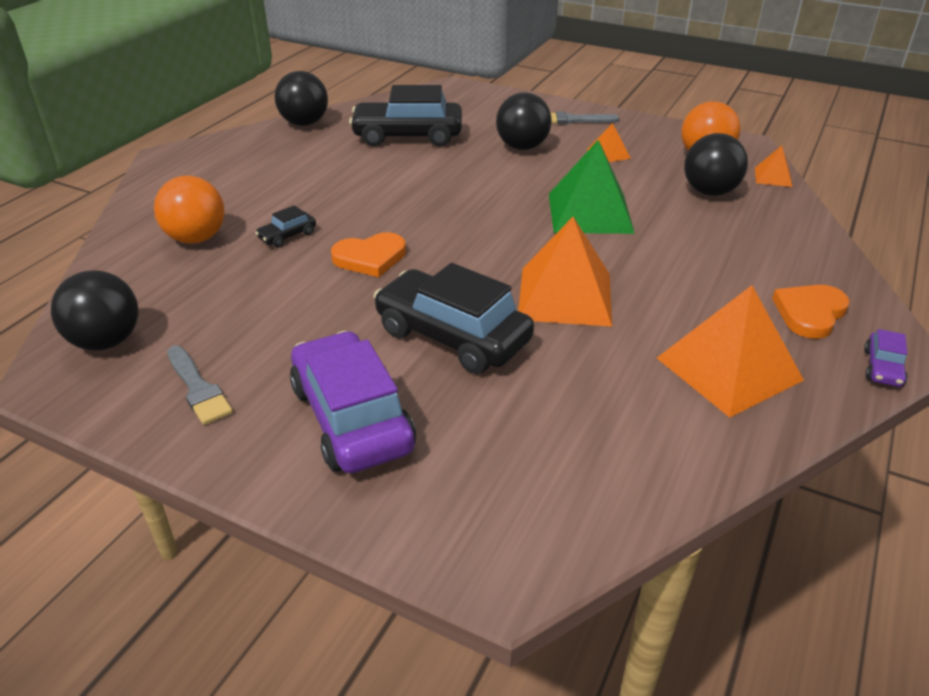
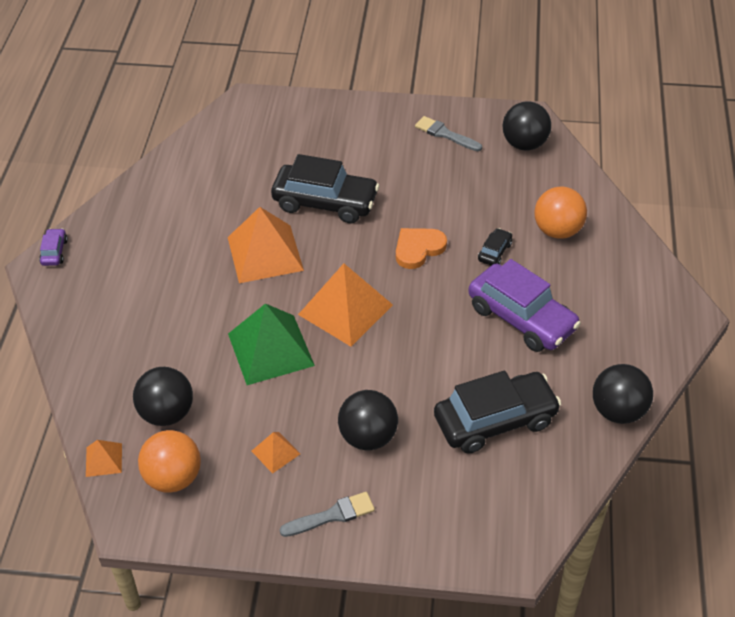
camera: 160 degrees right, 10 degrees up
(351, 418) = (352, 141): purple car -> purple car (521, 318)
(729, 369) = (150, 226): orange pyramid -> orange pyramid (345, 309)
(810, 313) = (93, 285): orange heart -> none

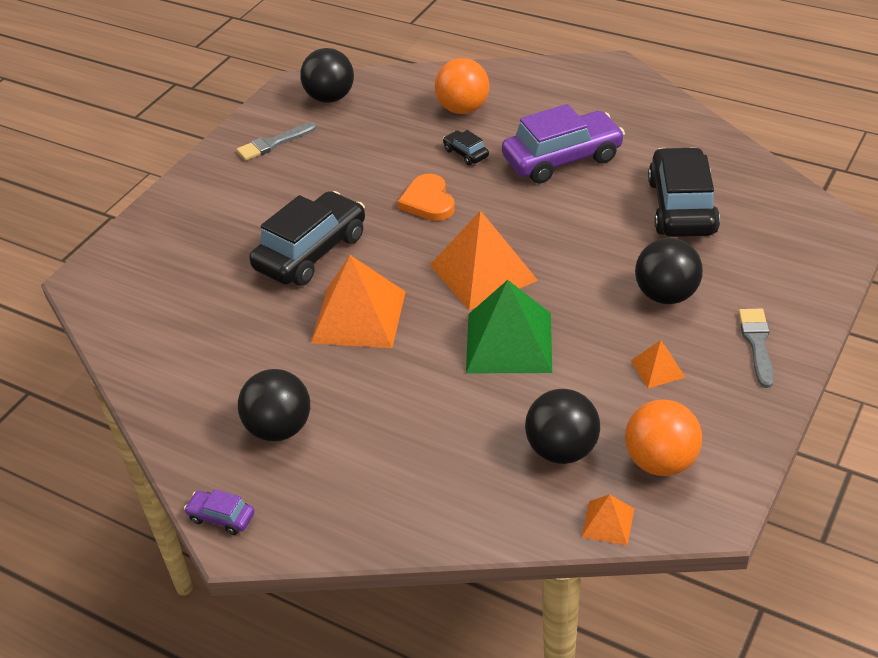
camera: 65 degrees left, 5 degrees down
(618, 411) = (702, 133): black ball -> black ball (279, 428)

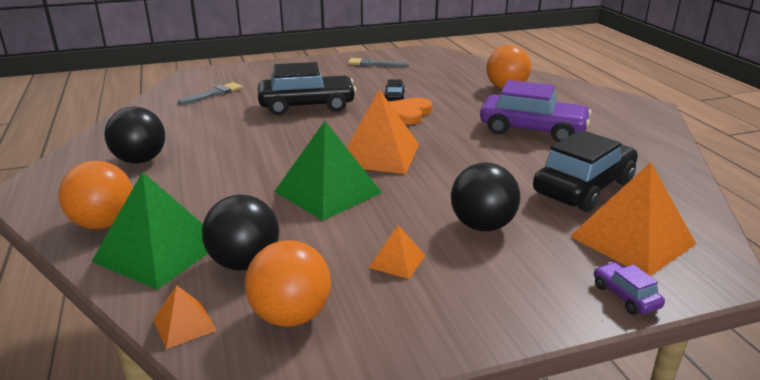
camera: 40 degrees right, 15 degrees down
(221, 517) = (39, 178): purple car -> purple car (625, 296)
(330, 98) = (437, 60): black ball -> none
(358, 317) = (274, 139): orange pyramid -> orange pyramid (632, 240)
(387, 506) = (104, 223): none -> orange ball
(465, 153) = (472, 104): black car -> black car (394, 97)
(482, 491) = (159, 251): none -> green pyramid
(757, 343) = (507, 294): grey brush -> grey brush (213, 94)

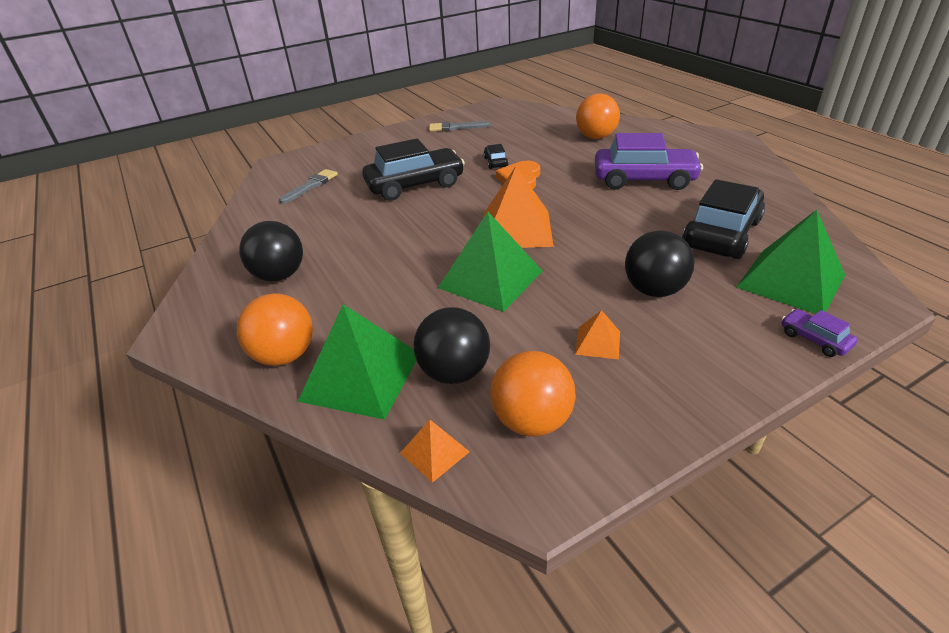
camera: 10 degrees left, 10 degrees up
(632, 240) = (790, 281): orange pyramid -> green pyramid

